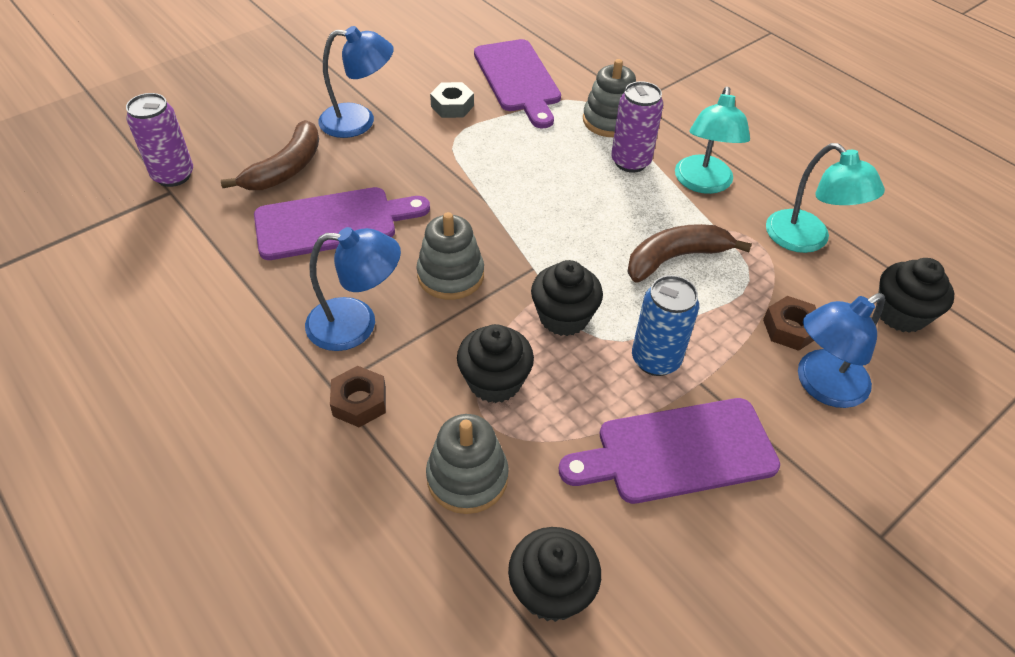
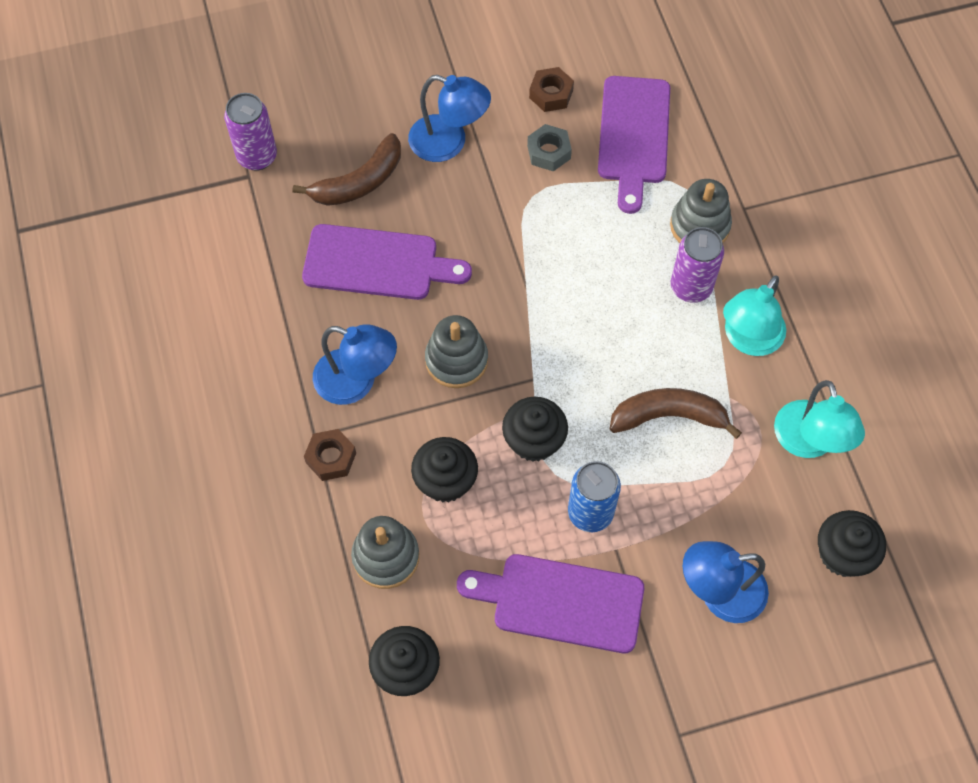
camera: 25 degrees right, 15 degrees up
(790, 329) = (728, 529): brown nut -> brown nut (551, 94)

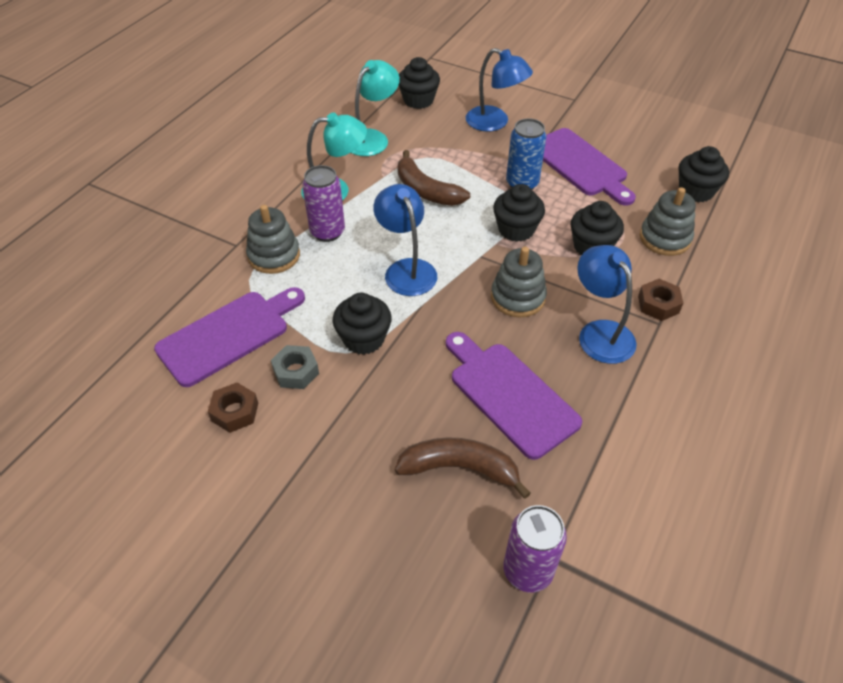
camera: 135 degrees left, 15 degrees down
(449, 143) = (355, 440): blue lamp -> blue lamp (406, 269)
(533, 217) = (364, 339): none -> black cupcake

